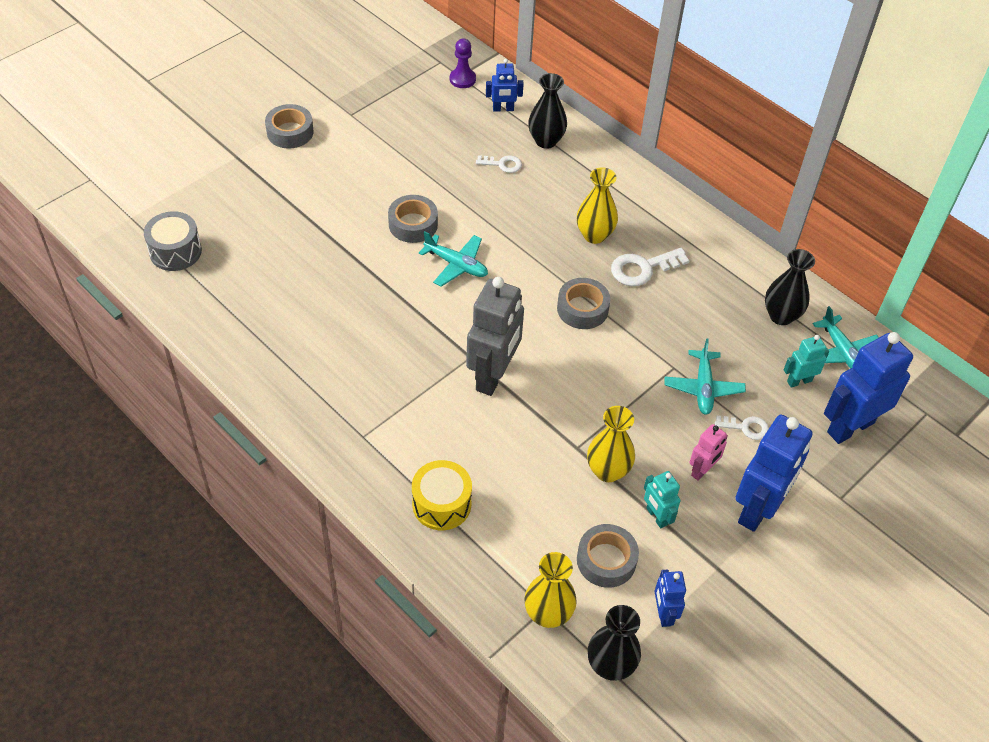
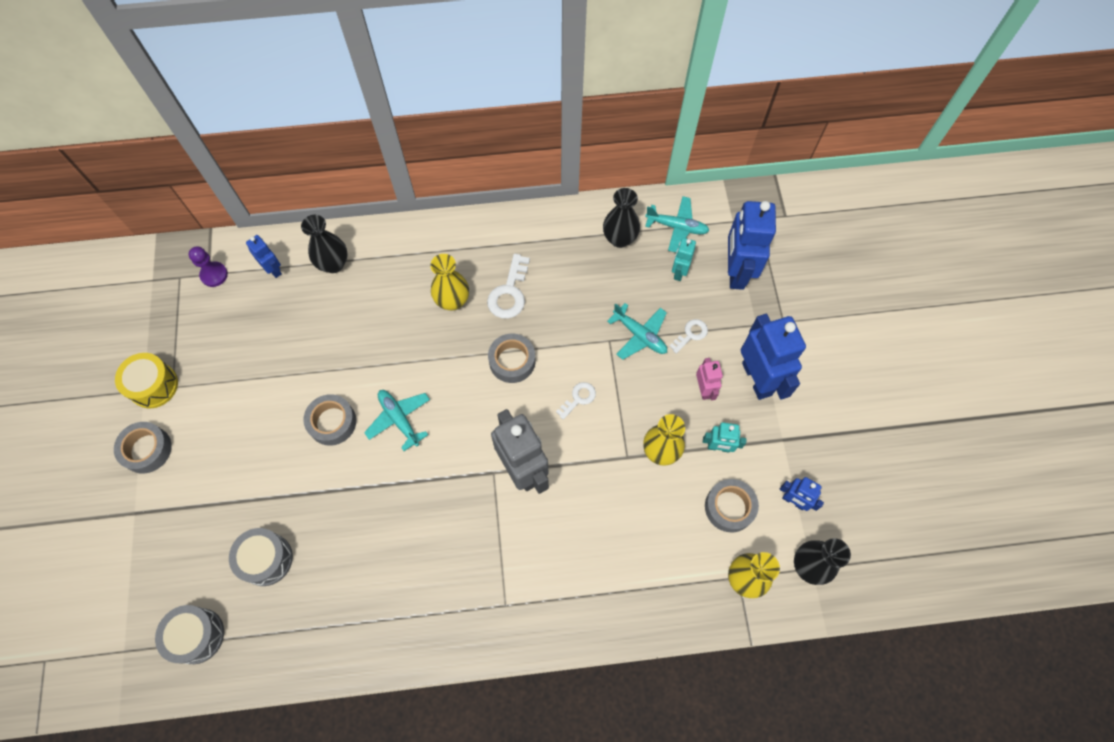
camera: 50 degrees left, 15 degrees up
(267, 255) = (266, 559): none -> grey drum
(441, 504) = (606, 588): yellow drum -> yellow drum (153, 385)
(456, 265) = (399, 419): turquoise plane -> turquoise plane turned 105 degrees counterclockwise
(503, 109) = (273, 269): blue robot -> blue robot turned 75 degrees counterclockwise
(503, 164) = (329, 312): white key -> white key (578, 398)

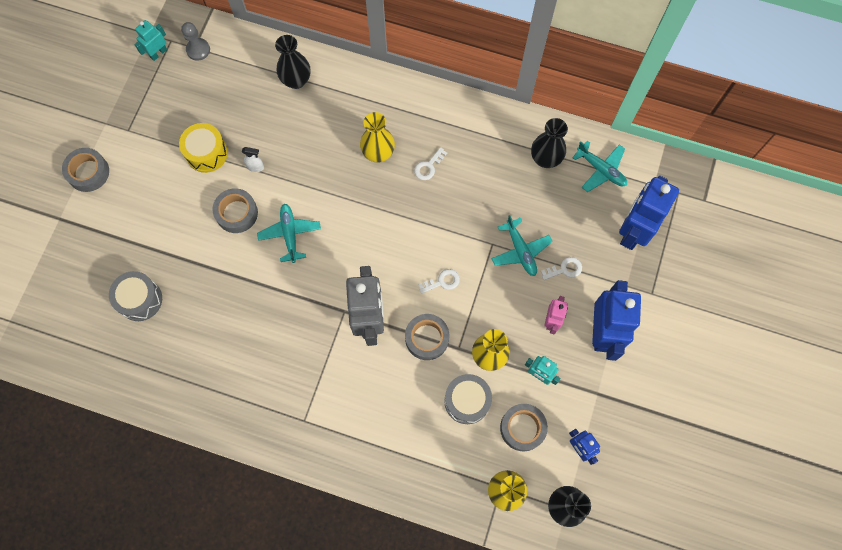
camera: 25 degrees right, 5 degrees up
(153, 385) = (114, 123): yellow drum -> yellow drum (206, 153)
(197, 635) = (65, 334): grey drum -> grey drum (467, 401)
(214, 275) = (198, 50): purple pawn -> grey pawn
(273, 269) = (246, 65): blue robot -> none
(331, 367) = (255, 167): none -> white spray bottle
(509, 293) = (428, 167): white key -> white key, size x0.60
(512, 361) = (403, 226): grey tape -> grey tape (427, 338)
(679, 271) = (582, 210): turquoise robot -> turquoise robot (158, 53)

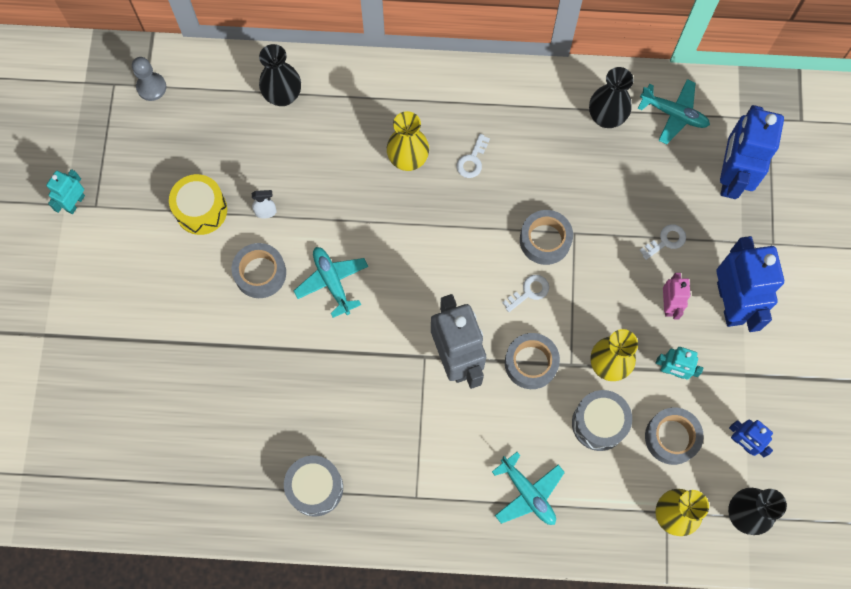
camera: 15 degrees left, 0 degrees up
(88, 172) = (62, 270): grey tape -> grey tape (545, 240)
(140, 300) = (175, 406): grey drum -> grey drum (315, 488)
(158, 53) = (103, 103): turquoise robot -> turquoise robot (75, 203)
(520, 251) = (609, 232): turquoise plane -> turquoise plane (528, 493)

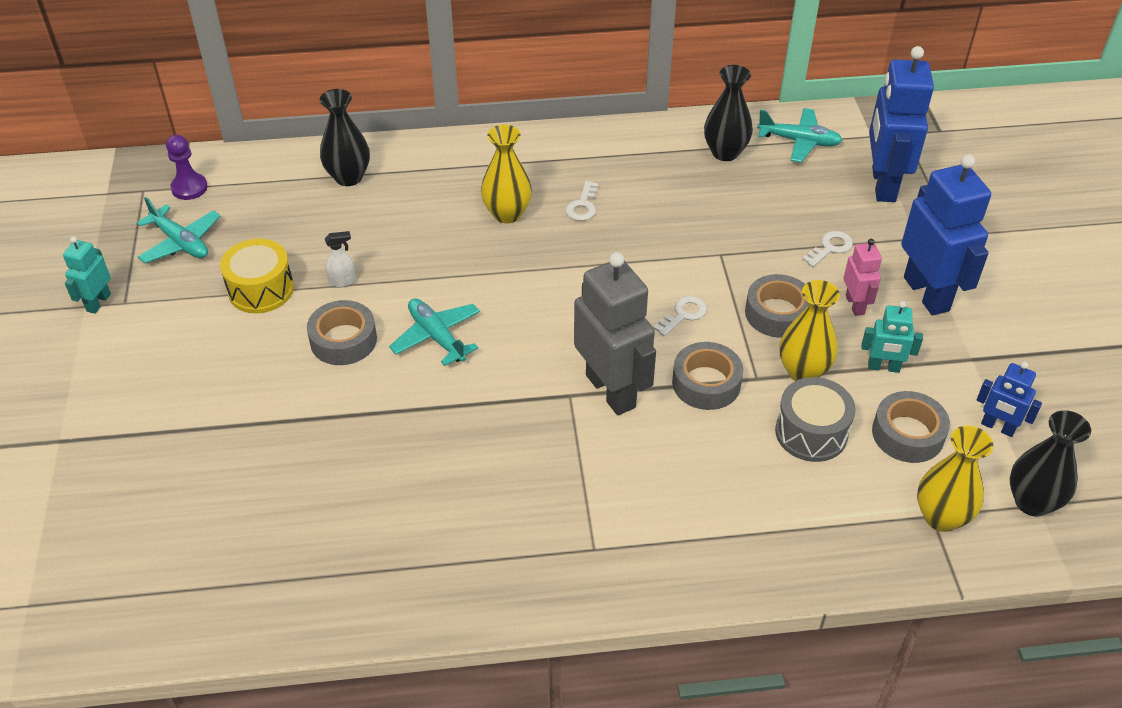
camera: 10 degrees left, 25 degrees down
(151, 87) = (189, 188): grey pawn -> purple pawn
(315, 488) = (453, 559): grey drum -> none
(528, 493) = (743, 521): turquoise plane -> turquoise plane (181, 242)
(545, 240) = (688, 265): grey tape -> grey tape (777, 313)

